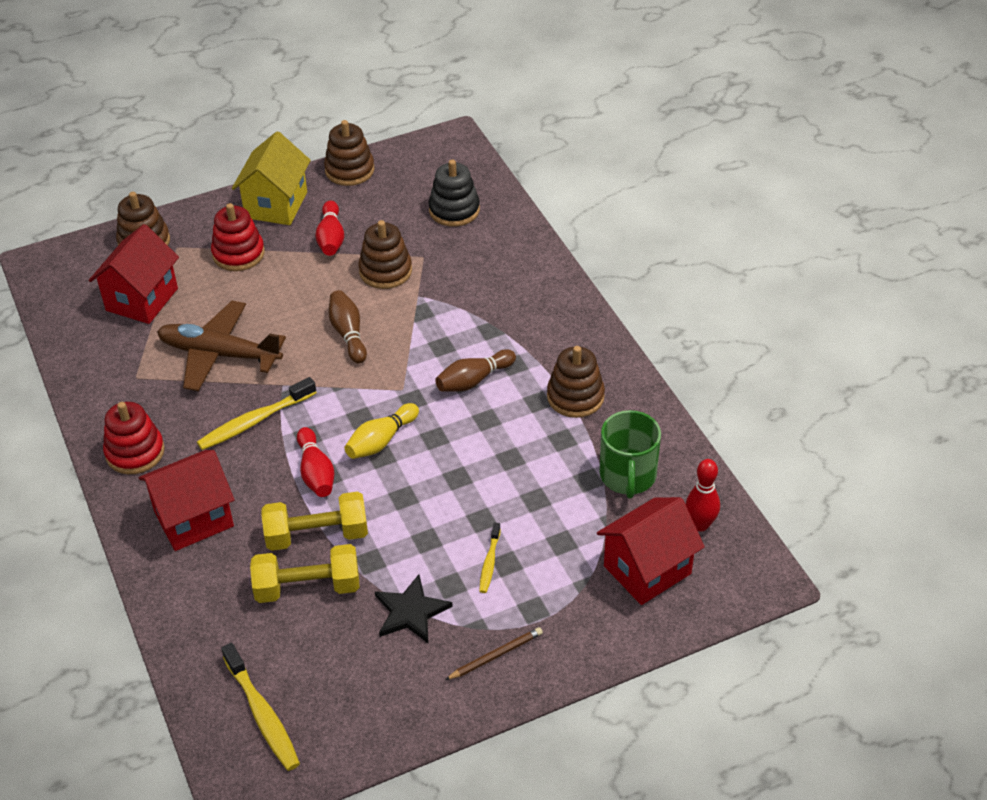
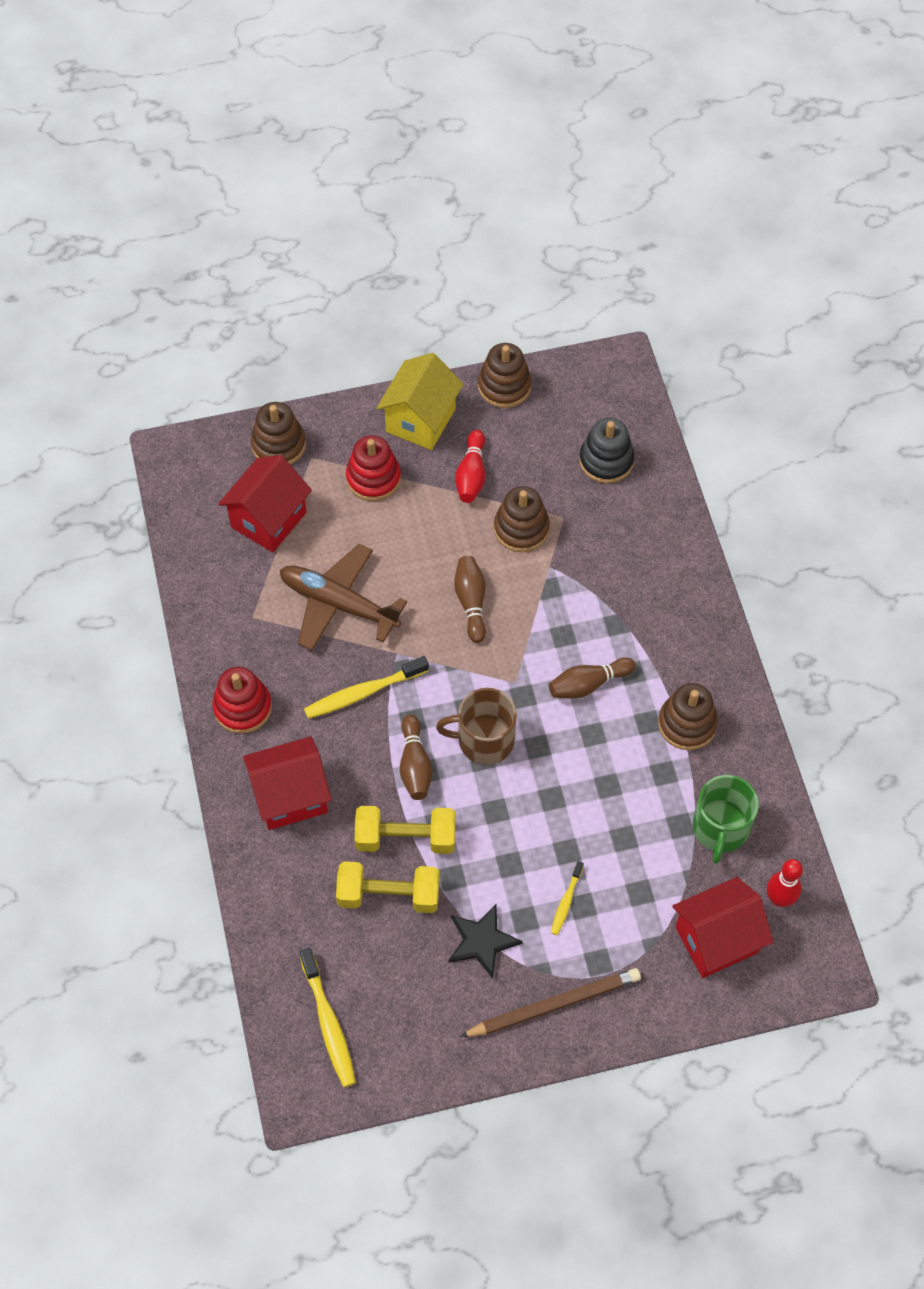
camera: 10 degrees right, 15 degrees up
(316, 472) = (415, 765): red bowling pin -> brown bowling pin
(381, 441) = (484, 740): yellow bowling pin -> brown mug
(495, 655) = (553, 1004): brown pencil -> brown pencil, size x1.80

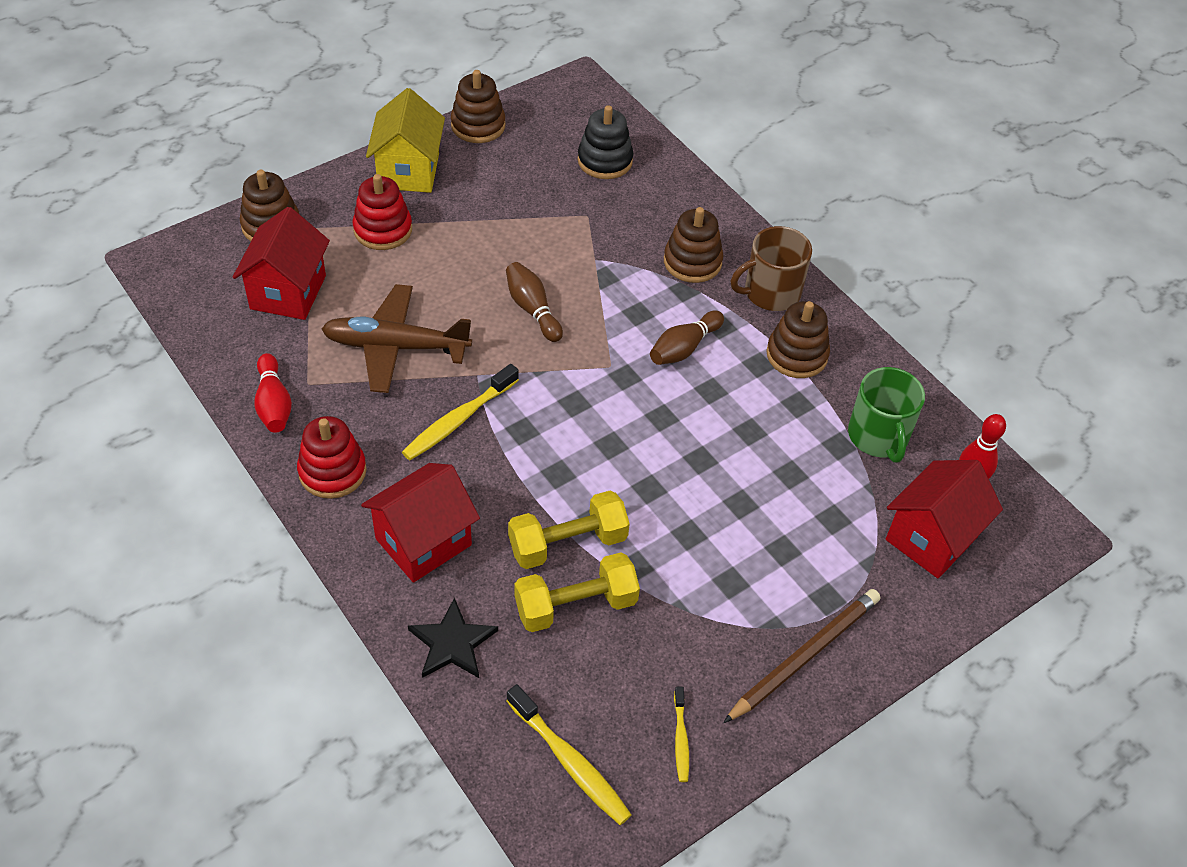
camera: 25 degrees left, 10 degrees down
(415, 765) = (544, 471): brown bowling pin -> none
(471, 475) = (481, 203): red bowling pin -> red bowling pin (274, 404)
(482, 941) = (697, 619): black star -> black star (452, 643)
(484, 740) = (605, 427): brown mug -> brown mug (770, 292)
(521, 529) = (551, 235): brown stacking toy -> brown stacking toy (692, 262)
(566, 902) = (764, 551): yellow toothbrush -> yellow toothbrush (680, 739)

